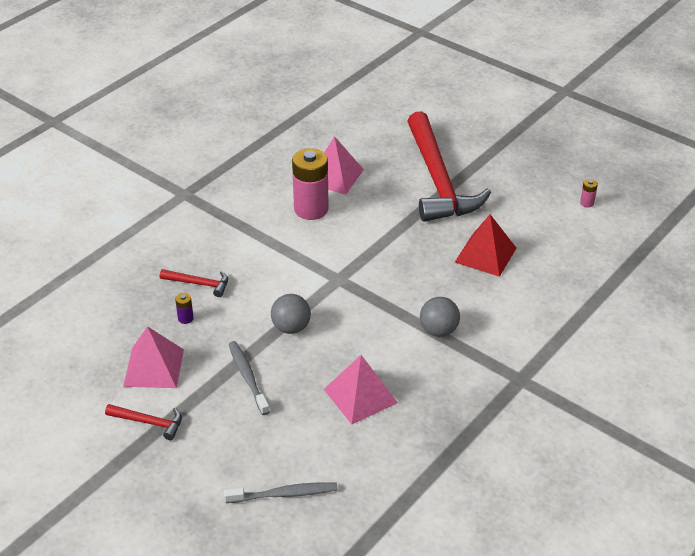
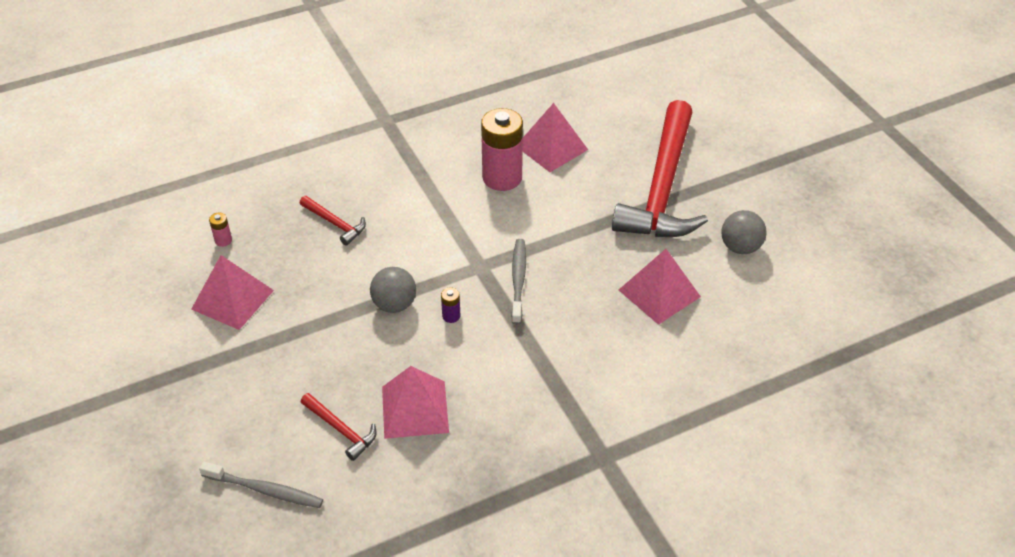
camera: 25 degrees right, 5 degrees up
(149, 423) = (189, 358): red hammer -> red hammer (341, 430)
(185, 318) = (297, 257): purple battery -> purple battery (451, 316)
(248, 377) = (315, 344): grey toothbrush -> grey toothbrush (518, 280)
(438, 330) = (548, 364): grey ball -> grey ball (740, 247)
(485, 255) = (659, 293): red pyramid -> pink pyramid
(587, 203) = (821, 269): pink battery -> pink battery (223, 240)

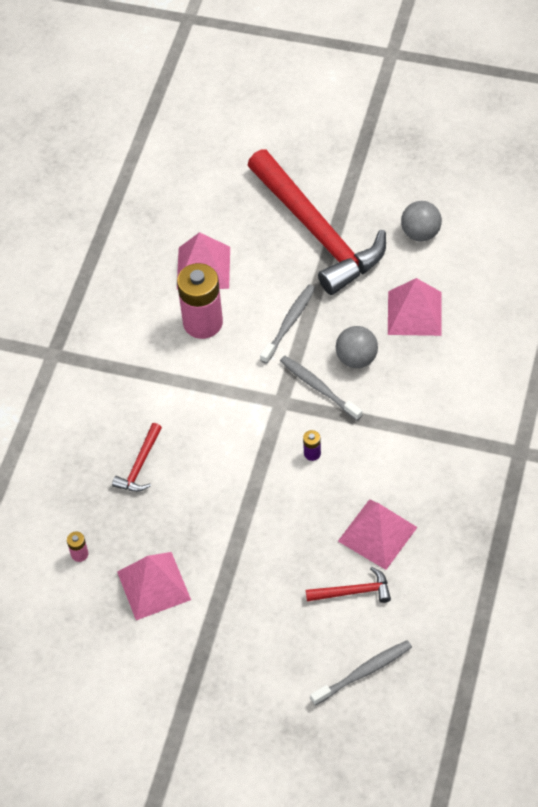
camera: 45 degrees left, 10 degrees up
(335, 224) = (139, 465): red hammer -> red hammer turned 120 degrees clockwise
(394, 304) = (265, 481): grey ball -> grey ball (356, 358)
(559, 225) = (289, 323): none -> grey toothbrush

